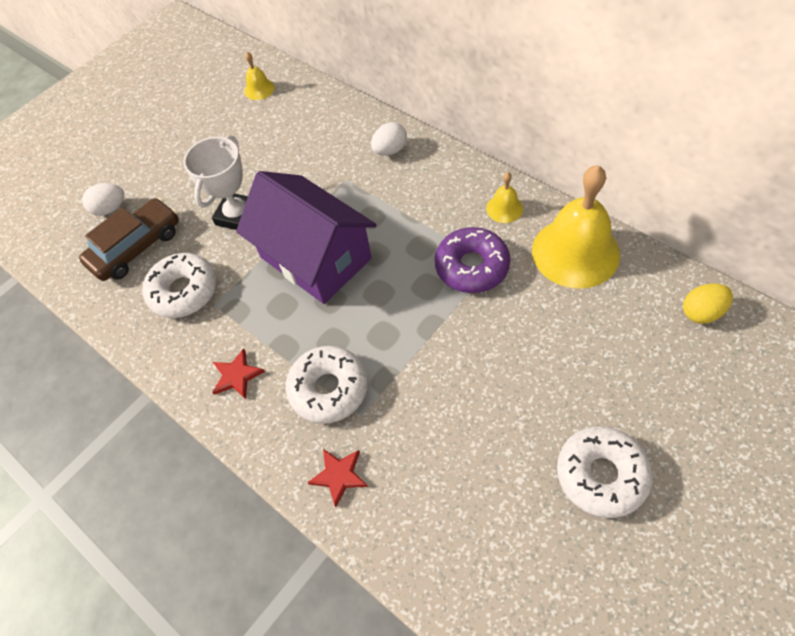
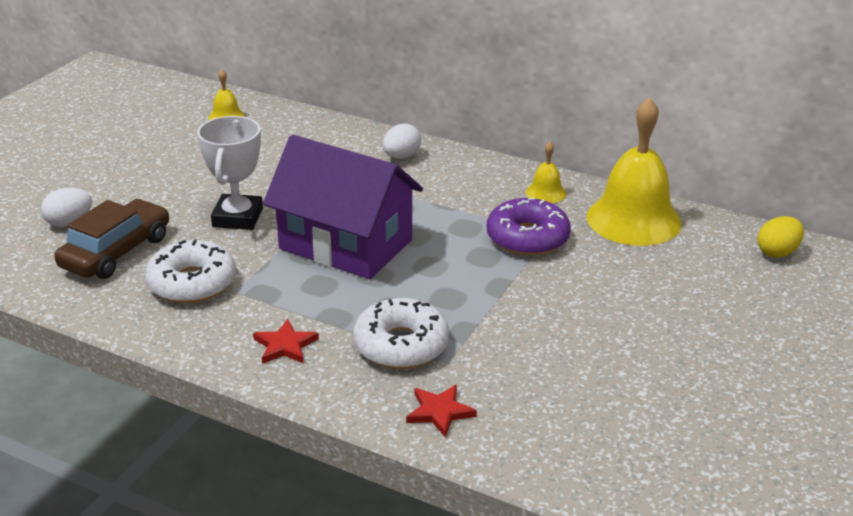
camera: 20 degrees left, 25 degrees down
(601, 475) = (725, 378): white donut -> none

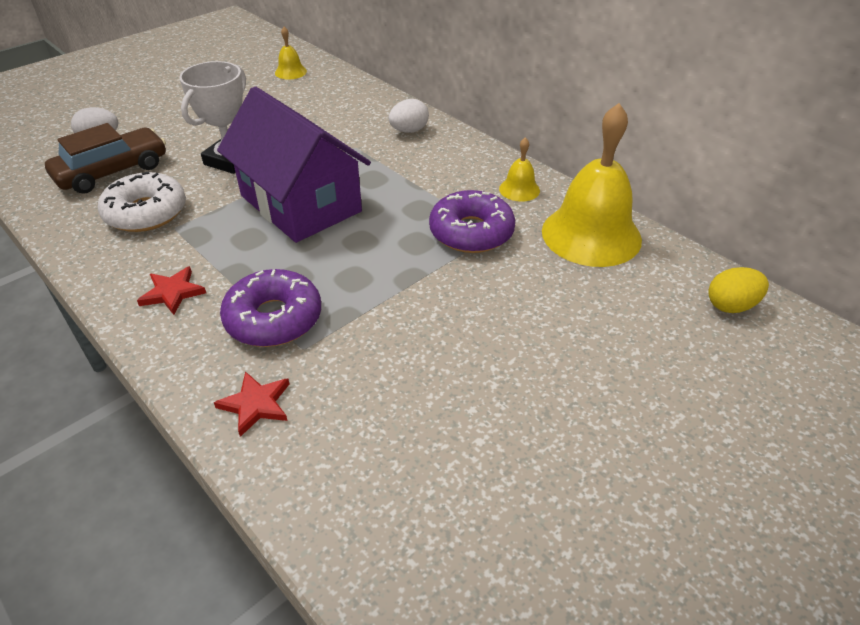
camera: 20 degrees right, 10 degrees up
(401, 345) = (274, 318): white donut -> purple donut

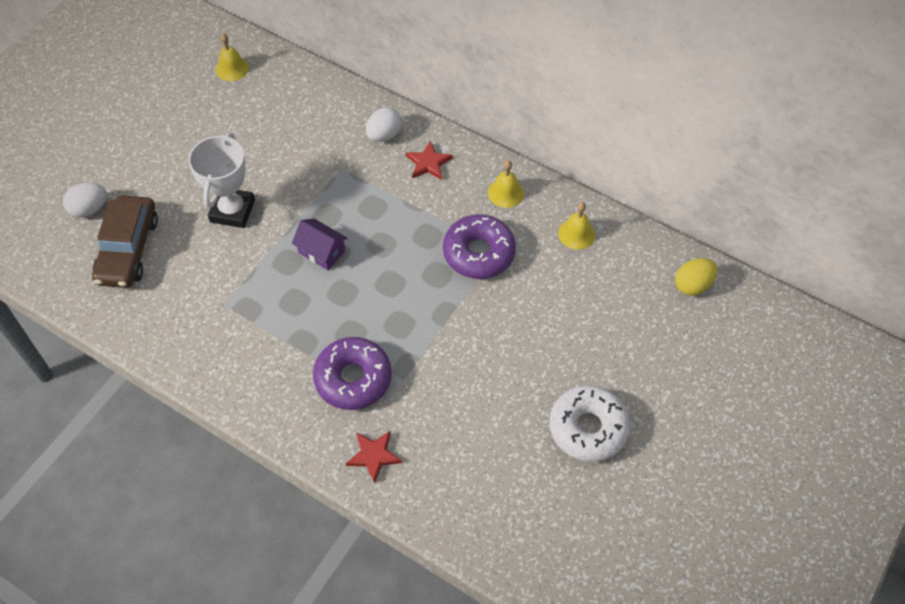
camera: 15 degrees left, 15 degrees up
(112, 171) = (128, 249): brown car -> brown car turned 150 degrees clockwise
(146, 213) = (189, 293): white donut -> white donut (588, 428)
(172, 292) = (260, 372): red star -> red star (428, 163)
(300, 203) = (321, 251): purple house -> purple house, size x0.41
(591, 235) = (576, 234): yellow bell -> yellow bell, size x0.45

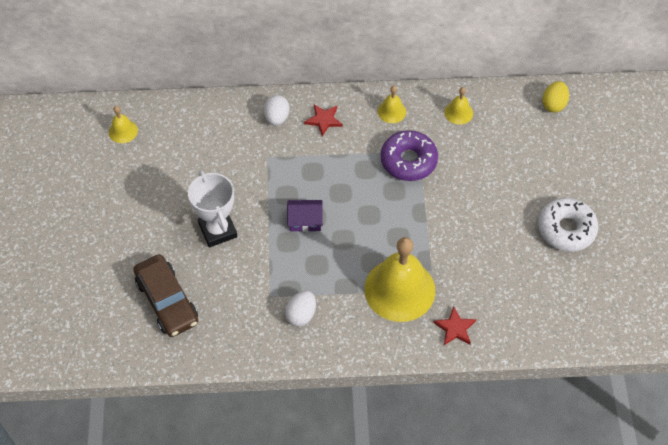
camera: 35 degrees left, 0 degrees up
(89, 209) = (110, 291): white egg -> white egg (301, 314)
(353, 378) = (399, 289): purple donut -> yellow bell

